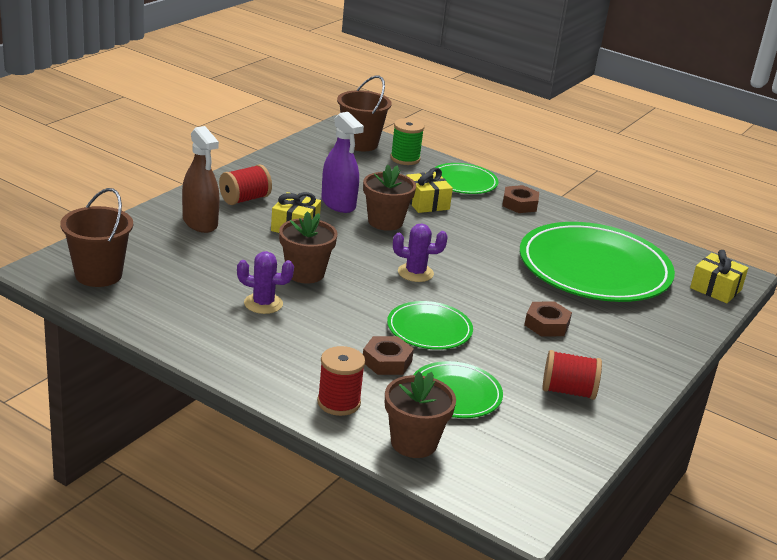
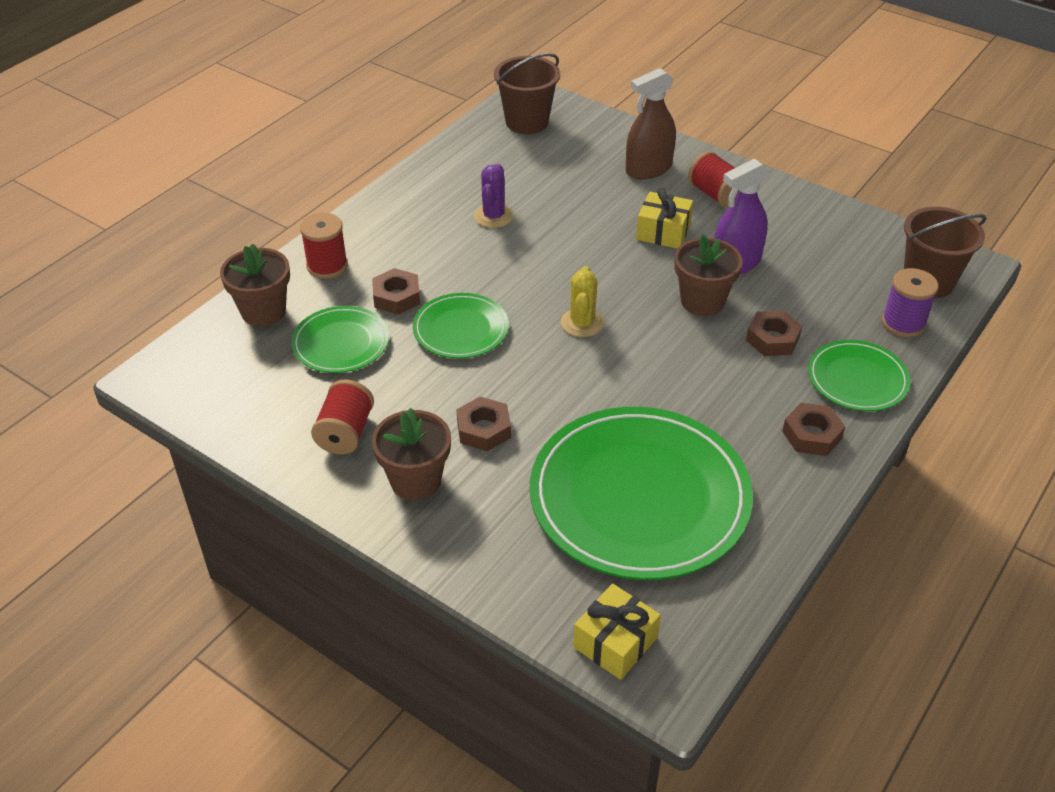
camera: 95 degrees right, 15 degrees up
(305, 273) = (560, 241): brown flower pot -> brown flower pot (415, 481)
(405, 159) = (903, 323): green spool -> purple spool
(415, 273) = (582, 323): purple cactus -> yellow cactus
(426, 203) = (772, 339): yellow gift -> brown nut

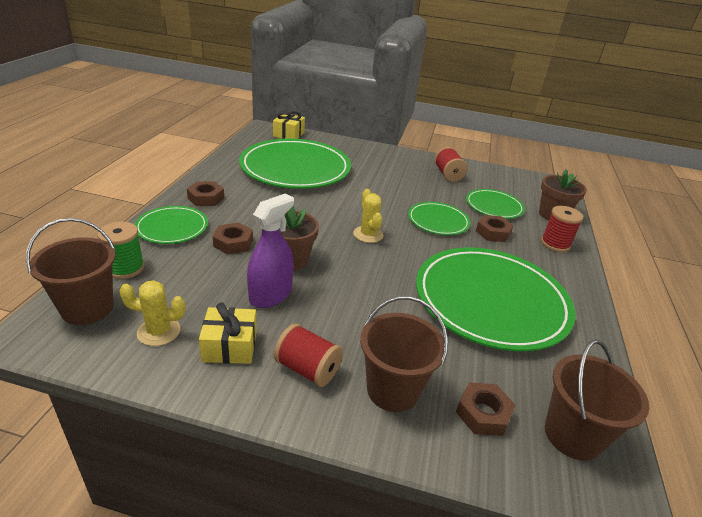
camera: 155 degrees right, 10 degrees down
(415, 481) = (400, 164): brown flower pot -> none
(484, 429) = (386, 182): brown nut -> brown nut (483, 413)
(493, 216) = (491, 301): purple cactus -> green plate
(648, 169) = (393, 390): brown spray bottle -> brown bucket
(663, 232) = (344, 313): yellow gift -> yellow gift (230, 346)
(851, 247) = (159, 331): none -> yellow cactus
(903, 323) = (125, 268): purple spool -> green spool

